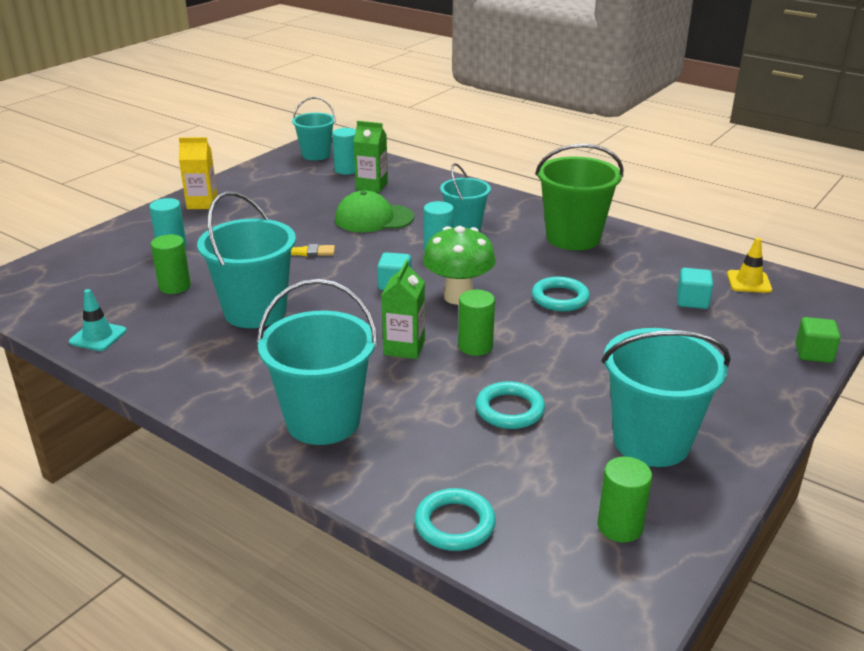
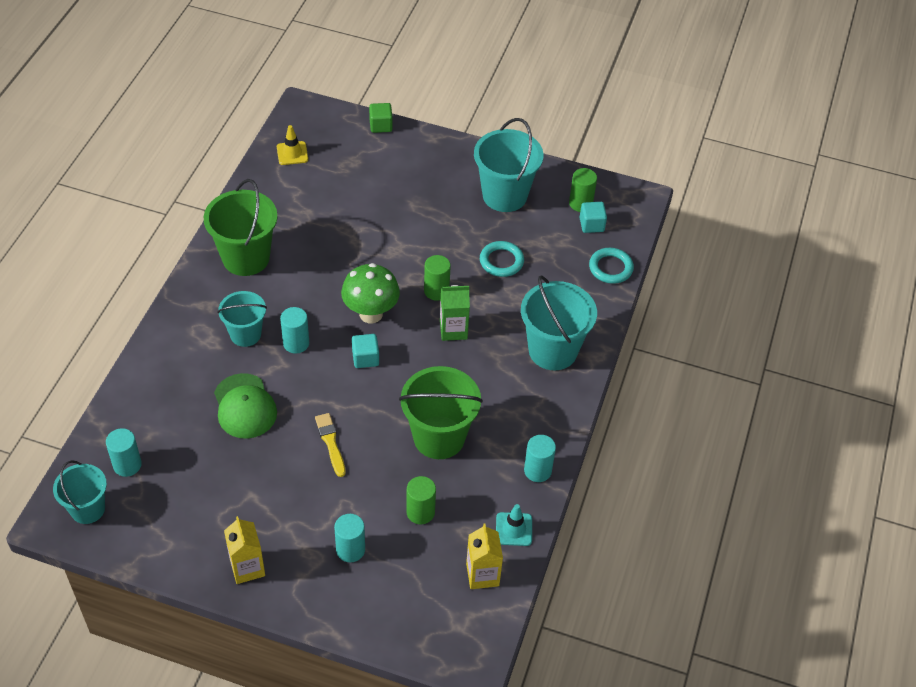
camera: 110 degrees left, 20 degrees up
(69, 308) = (482, 575): none -> yellow carton
(153, 368) = (537, 470): none -> turquoise cylinder
(255, 311) = (439, 437): turquoise bucket -> green bucket
(372, 186) = (167, 429): green carton -> none
(560, 298) = (352, 254): turquoise ring -> none
(692, 301) = (331, 182): turquoise cube -> turquoise cube (591, 225)

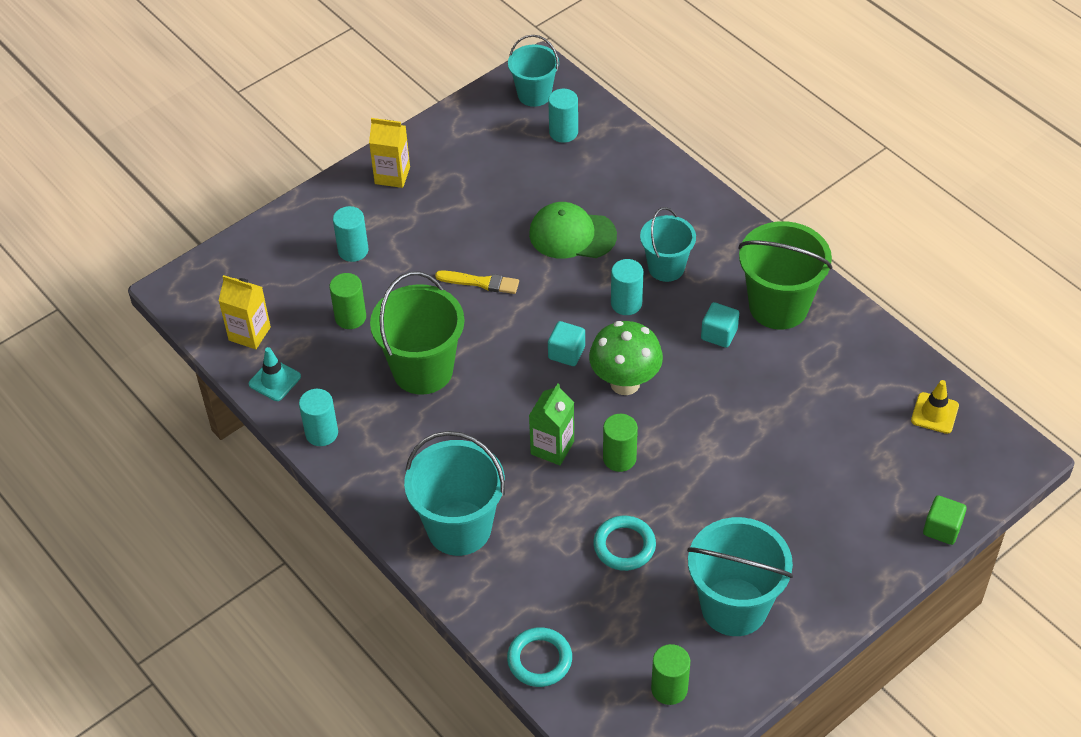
camera: 125 degrees right, 0 degrees up
(591, 225) = (624, 680): turquoise cube -> turquoise cube (719, 334)

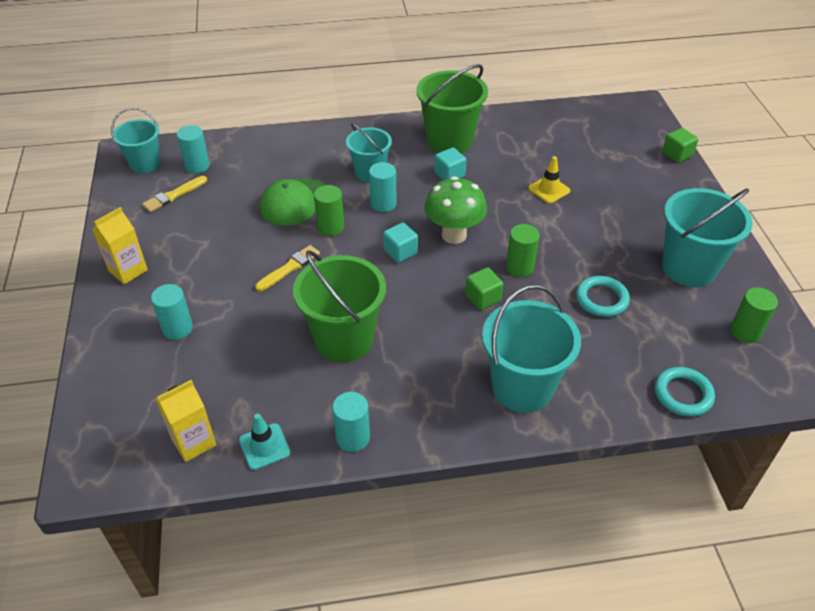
camera: 60 degrees left, 5 degrees down
(350, 317) = (246, 361): green cylinder -> green cylinder (330, 227)
(509, 143) = (174, 195): none -> yellow brush
(552, 447) = (483, 298): green carton -> green cube
(934, 413) = (586, 120): yellow traffic cone -> yellow traffic cone (549, 190)

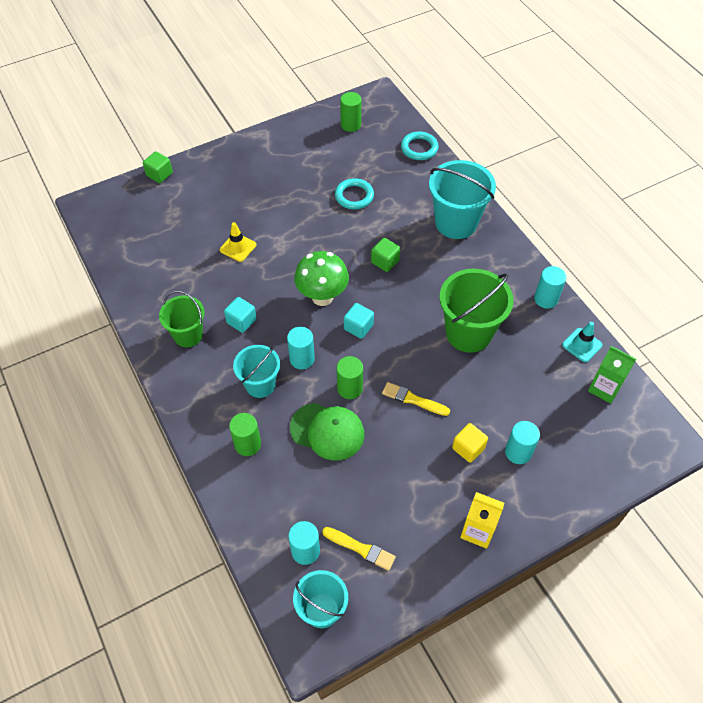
camera: 110 degrees left, 10 degrees up
(193, 442) = (604, 388): yellow carton -> green carton
(210, 291) = (468, 448): none -> yellow cube
(449, 141) = (188, 335): green bucket -> green bucket, size x0.63
(520, 267) = (341, 247): green cylinder -> green cylinder (247, 444)
(689, 268) = (300, 155): turquoise bucket -> none

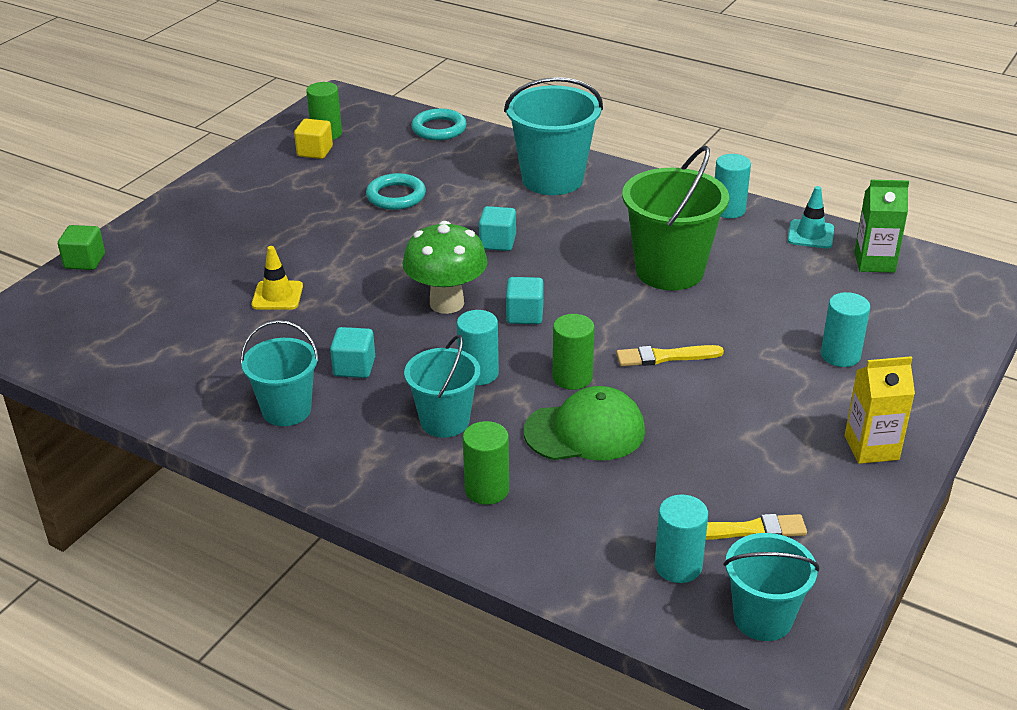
camera: 30 degrees left, 20 degrees down
(188, 335) = (286, 410): green bucket -> turquoise bucket
(385, 261) = (497, 242): green cube -> turquoise cube
(468, 448) = (779, 375): yellow cube -> yellow cube (315, 152)

